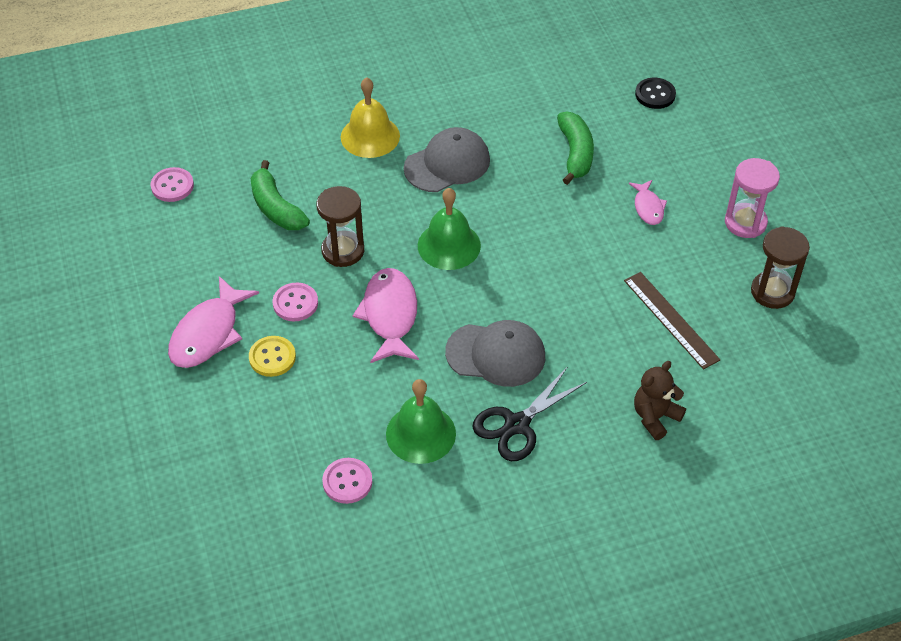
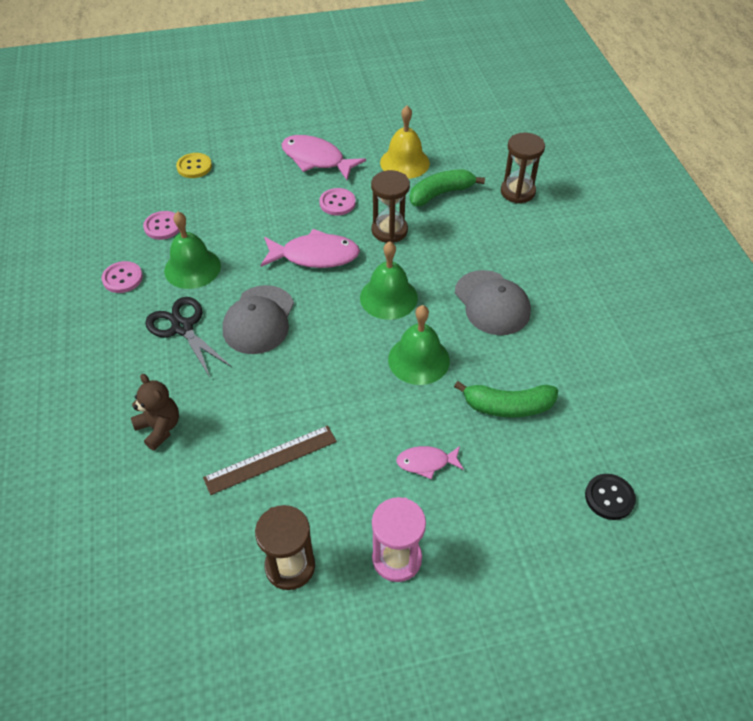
camera: 95 degrees right, 0 degrees up
(172, 186) = (467, 140): pink button -> pink button (122, 278)
(272, 142) = (517, 192): none -> brown hourglass
(272, 357) = (286, 190): yellow button -> yellow button (194, 167)
(370, 136) = (527, 252): yellow bell -> yellow bell (404, 162)
(531, 217) = (418, 360): none -> green bell

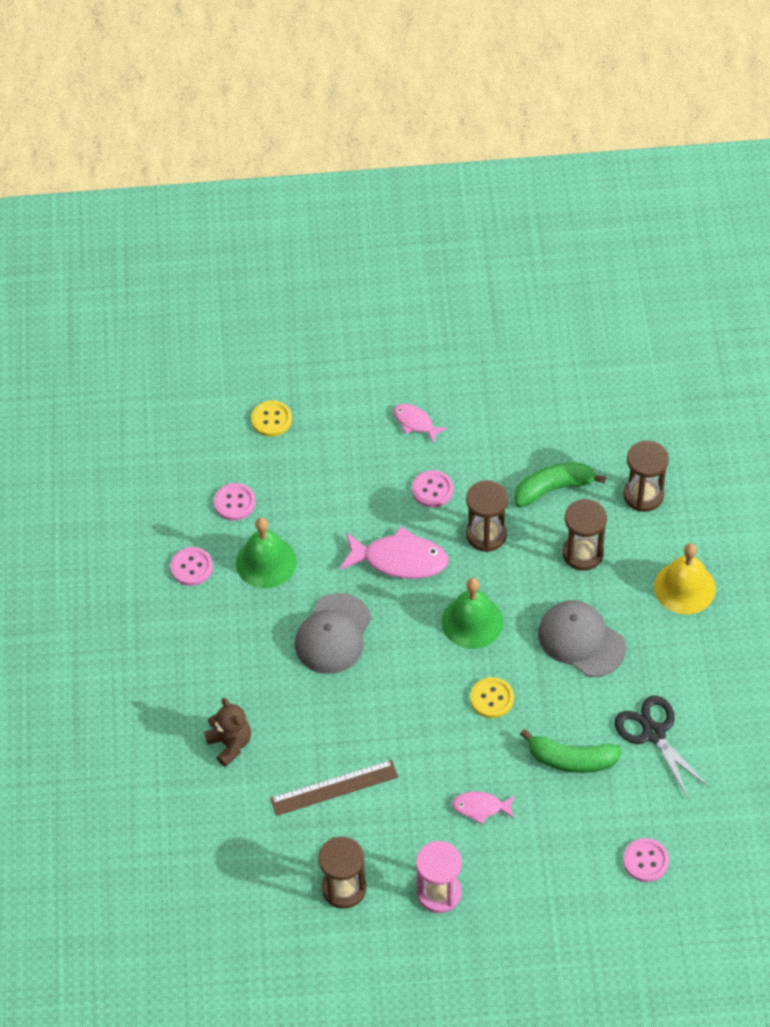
camera: 10 degrees right, 5 degrees up
(182, 327) = (254, 635): black scissors -> black scissors (653, 733)
(316, 159) = (415, 423): pink fish -> pink fish, size x0.55
(404, 162) = (519, 438): yellow bell -> yellow bell (684, 587)
(418, 360) = (492, 698): green bell -> yellow button
(477, 237) = (582, 553): none -> brown hourglass
(492, 303) = (581, 640): grey cap -> grey cap turned 150 degrees clockwise
(609, 497) = (645, 861): black button -> pink button

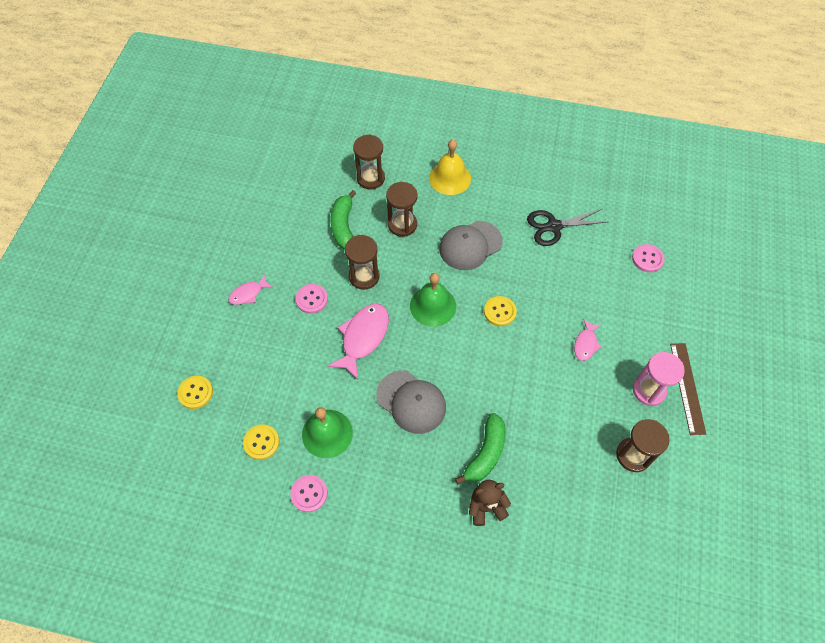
camera: 75 degrees left, 5 degrees up
(234, 503) = (261, 442): pink button -> yellow button
(334, 788) = (546, 438): brown ruler -> brown ruler (687, 388)
(571, 759) = (561, 278): green banana -> green banana (485, 453)

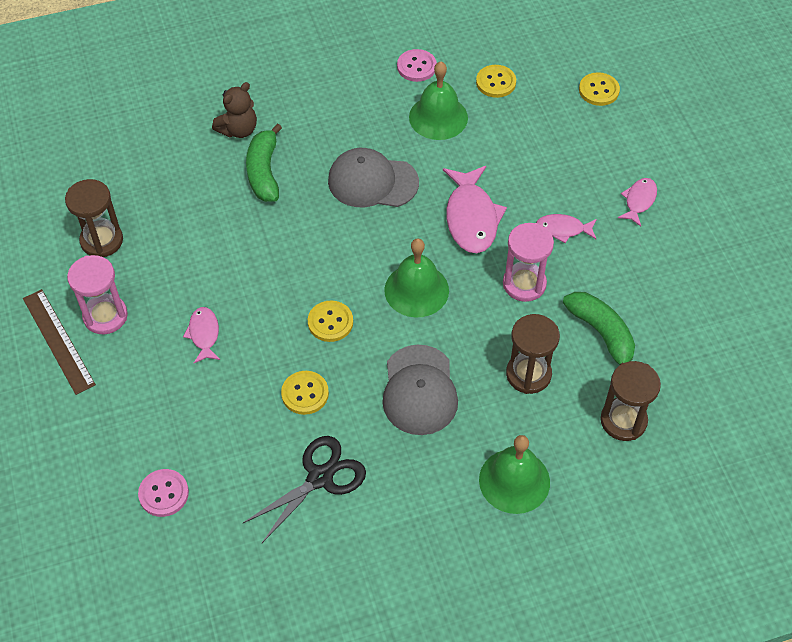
camera: 150 degrees right, 5 degrees down
(312, 299) = (563, 229): pink button -> pink fish
(364, 276) = (524, 284): brown hourglass -> pink hourglass
(450, 178) = (514, 481): yellow bell -> green bell
(470, 245) = (419, 390): grey cap -> grey cap turned 150 degrees clockwise
(539, 275) = (305, 393): none -> yellow button

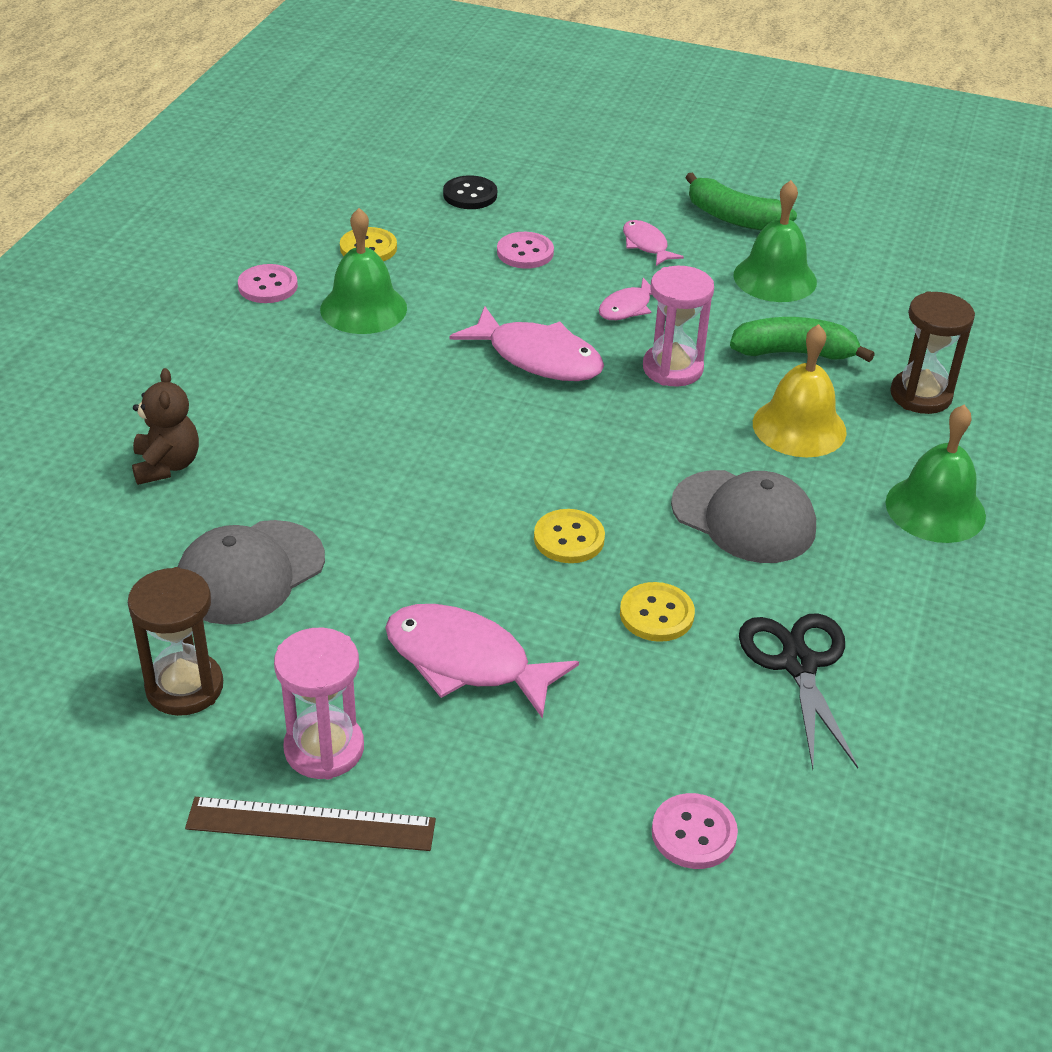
camera: 55 degrees left, 15 degrees down
(204, 334) = (466, 661): pink fish -> pink fish, size x1.81
(264, 172) = (265, 478): green banana -> green banana (734, 218)
(372, 182) = (395, 401): grey cap -> grey cap (250, 573)
(416, 290) = (595, 447): green bell -> green bell (775, 278)
(528, 374) = (799, 427): brown hourglass -> yellow bell
(567, 151) = (525, 252): none -> pink button
(598, 90) = (470, 195): yellow button -> black button

